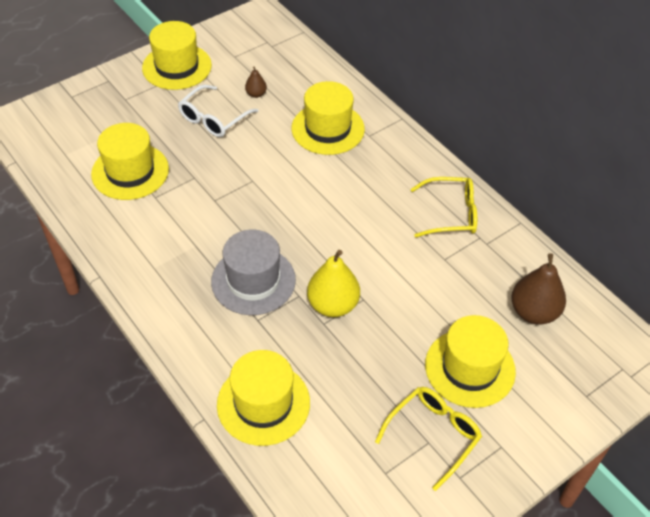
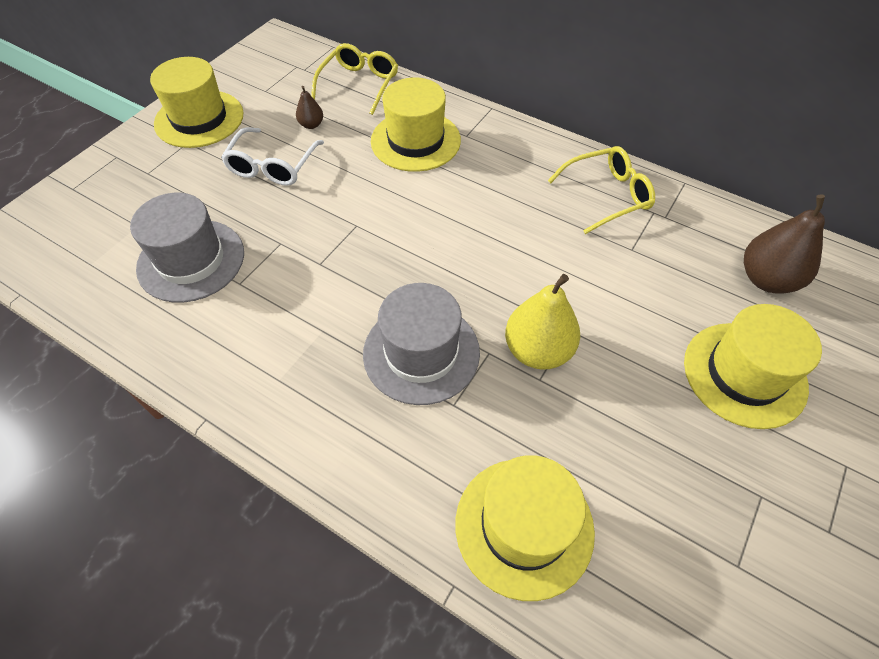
camera: 20 degrees left, 5 degrees up
(130, 171) = (191, 260): yellow hat -> grey hat
(433, 435) = (761, 483): yellow glasses -> yellow glasses (359, 84)

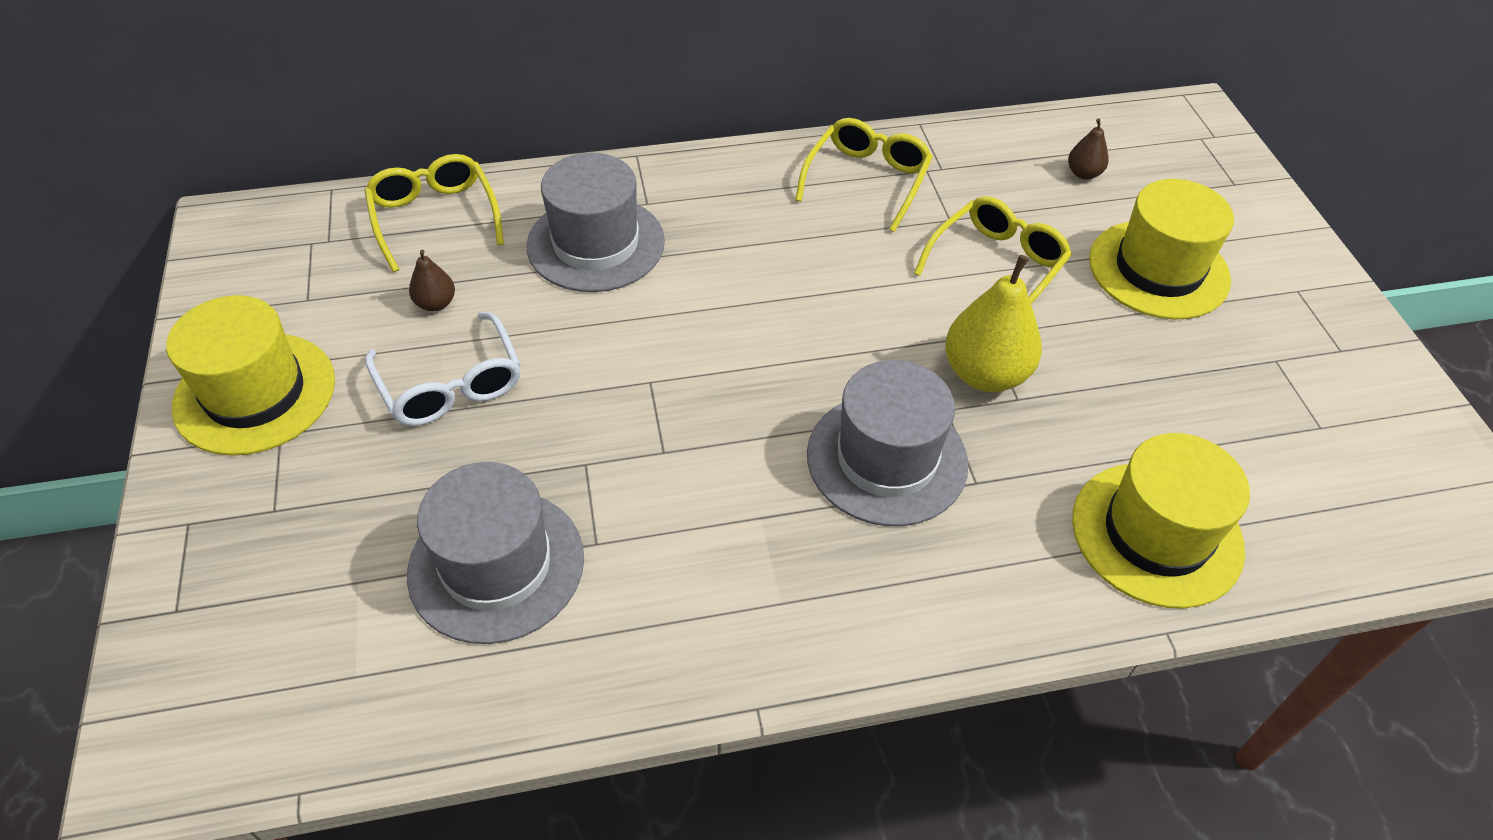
camera: 45 degrees left, 5 degrees down
(415, 141) = (596, 244): yellow hat -> grey hat
(628, 295) = (997, 265): none -> yellow glasses
(766, 279) = (1083, 173): brown pear -> brown pear, size x0.50

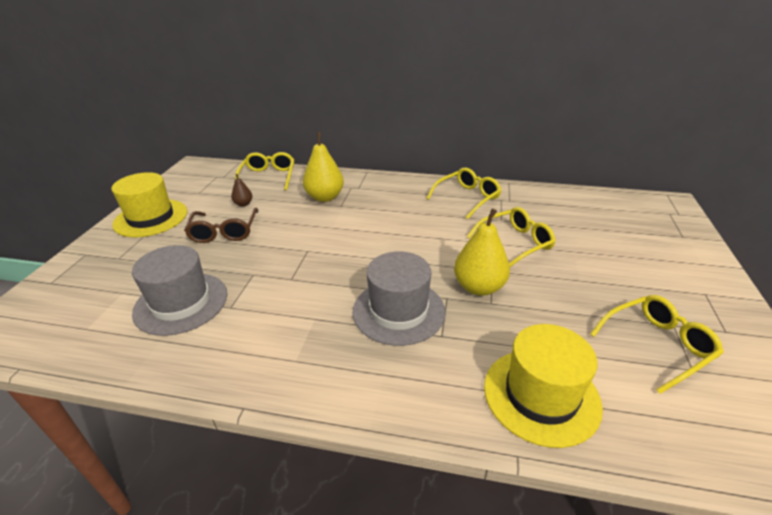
camera: 25 degrees right, 15 degrees down
(451, 384) = (224, 232): white glasses -> brown glasses
(596, 244) = (325, 197): grey hat -> yellow pear
(1083, 173) = (588, 216): brown pear -> none
(1158, 269) = (612, 264): yellow hat -> none
(1267, 402) = (657, 345): none -> yellow glasses

